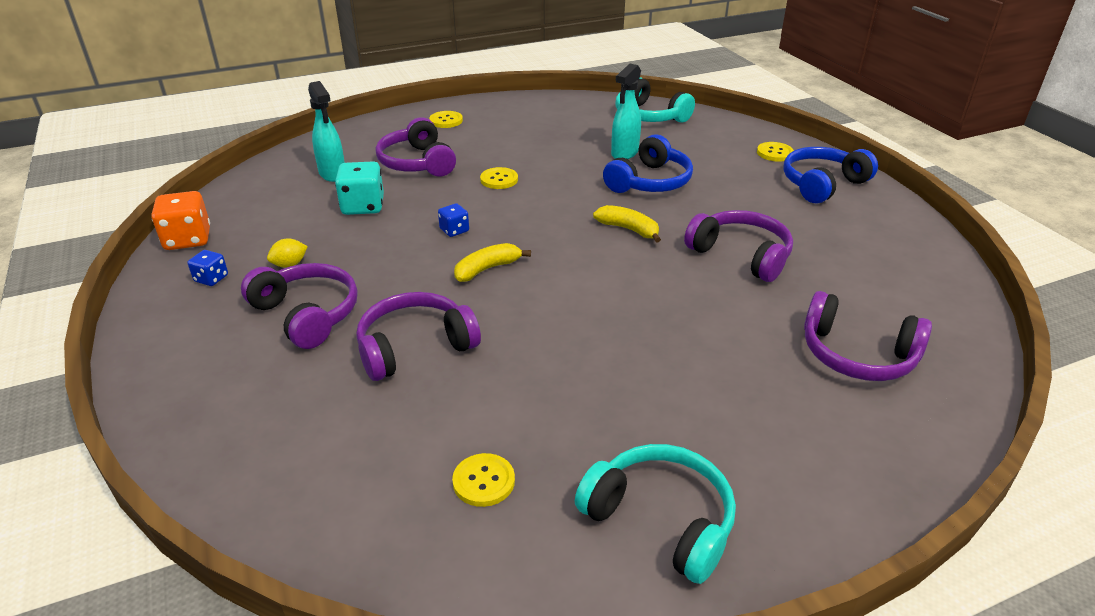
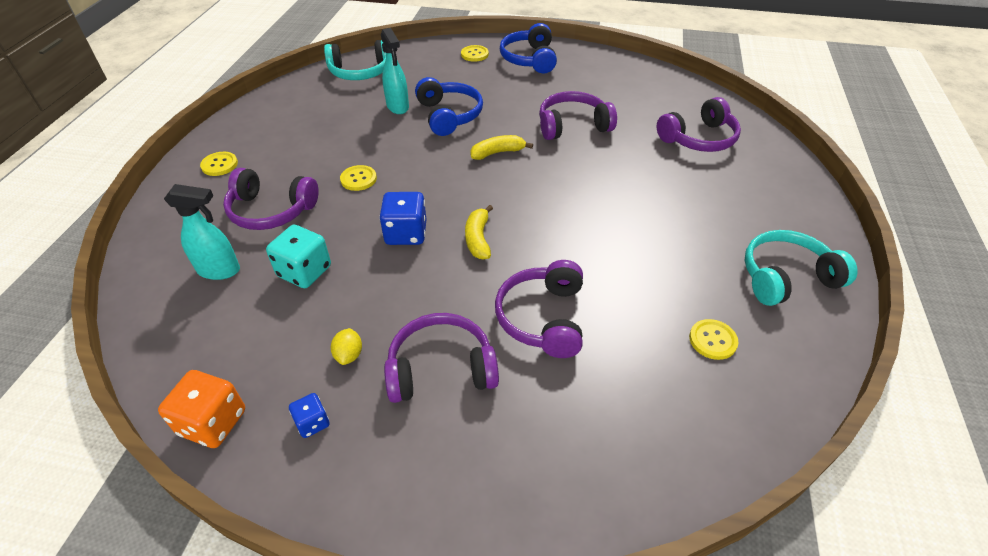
camera: 55 degrees left, 10 degrees up
(454, 230) = (406, 233): blue dice -> blue dice, size x1.79

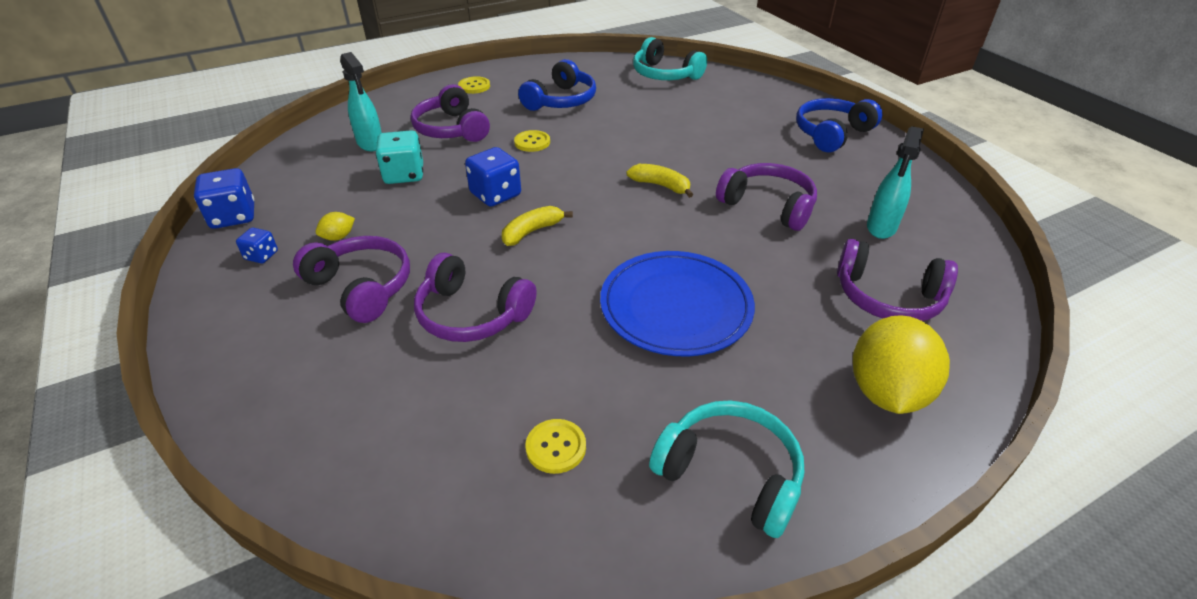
camera: 50 degrees right, 5 degrees down
(213, 422) = (233, 216): orange dice -> blue dice
(398, 107) = (647, 112): turquoise spray bottle -> turquoise spray bottle (881, 228)
(449, 115) = (674, 138): blue headphones -> blue headphones (561, 100)
(474, 54) = (784, 106): yellow button -> none
(543, 318) = (472, 314): purple headphones -> purple headphones turned 120 degrees counterclockwise
(630, 218) = (676, 306): none -> blue plate
(769, 186) = (886, 392): none -> yellow lemon

